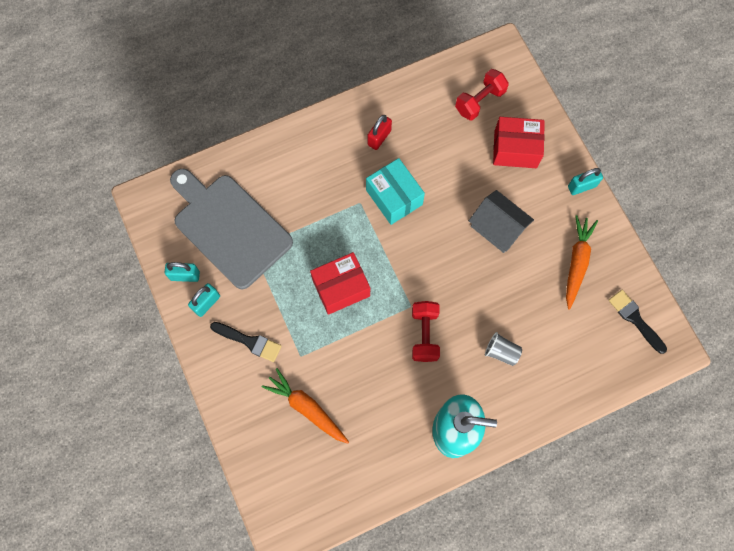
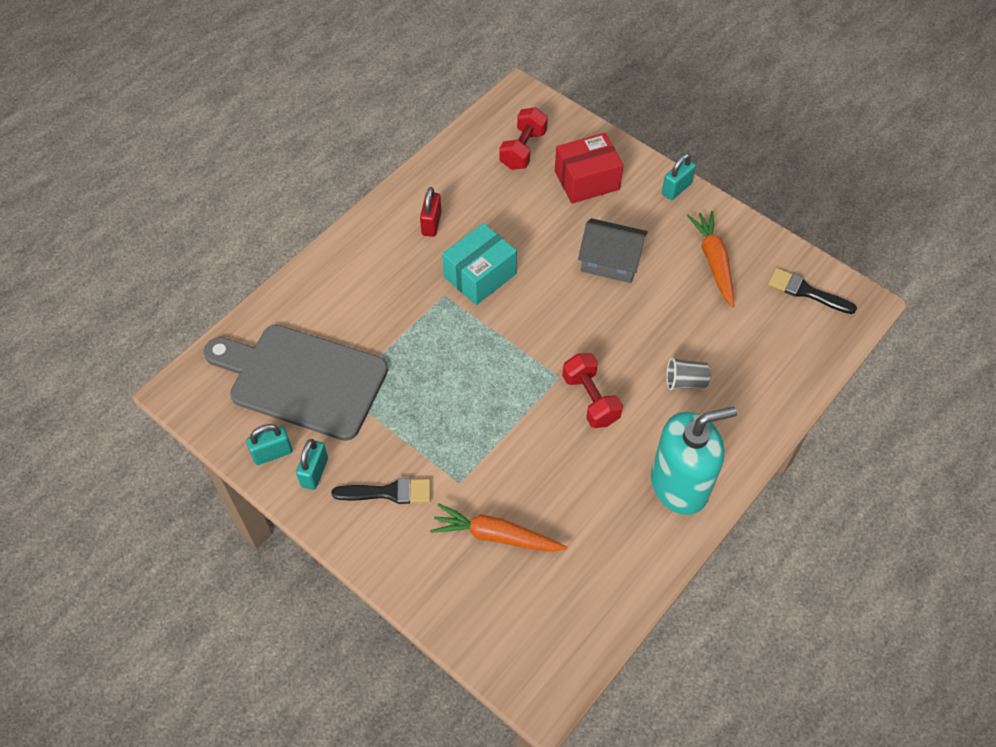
camera: 25 degrees left, 15 degrees down
(341, 287) = (468, 390): red box -> none
(394, 197) = (480, 275): turquoise box -> turquoise box turned 75 degrees counterclockwise

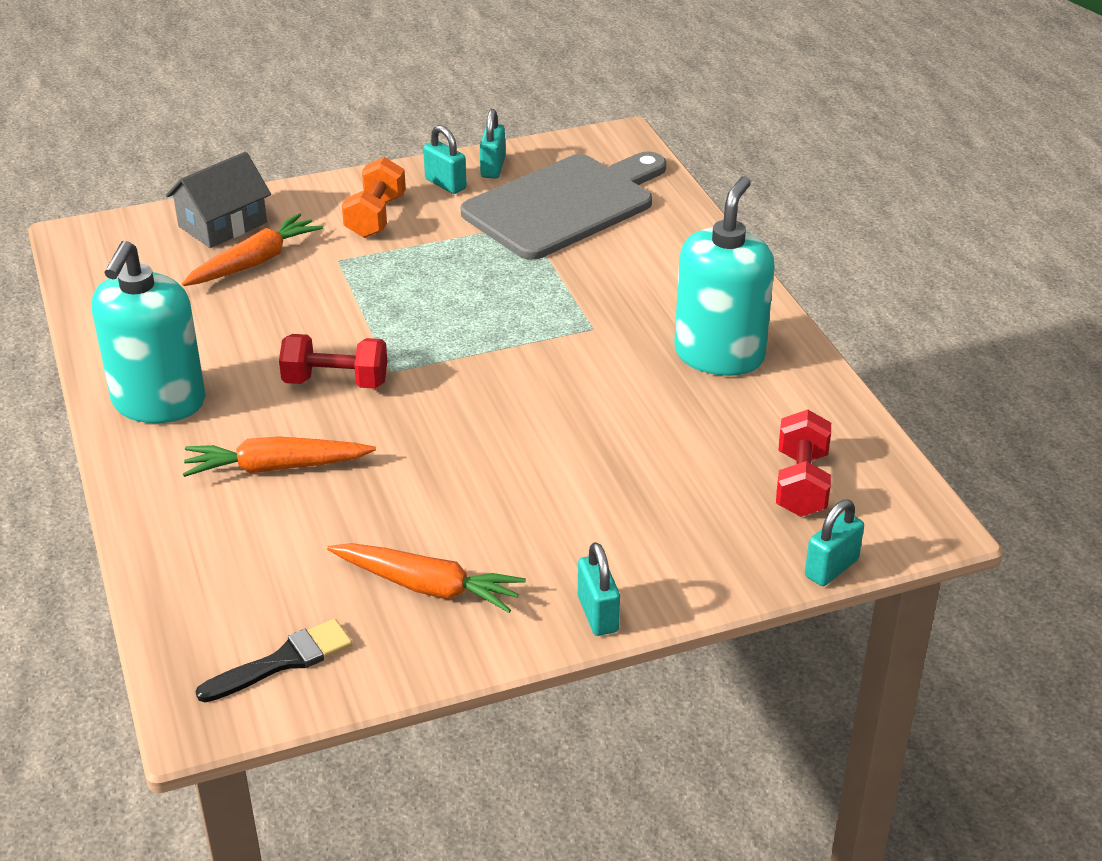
camera: 120 degrees right, 20 degrees down
(388, 492) = (375, 217): black brush -> orange dumbbell
(431, 224) = (719, 355): red padlock -> turquoise soap dispenser
(480, 275) = (598, 365): turquoise box -> none
(523, 150) = (801, 484): red dumbbell -> red dumbbell turned 45 degrees clockwise
(577, 119) = (831, 568): none -> turquoise padlock
(587, 180) = (690, 524): red box -> none
(610, 261) = (522, 484): grey house -> grey house (223, 224)
(685, 382) = (275, 467): grey cup -> orange carrot

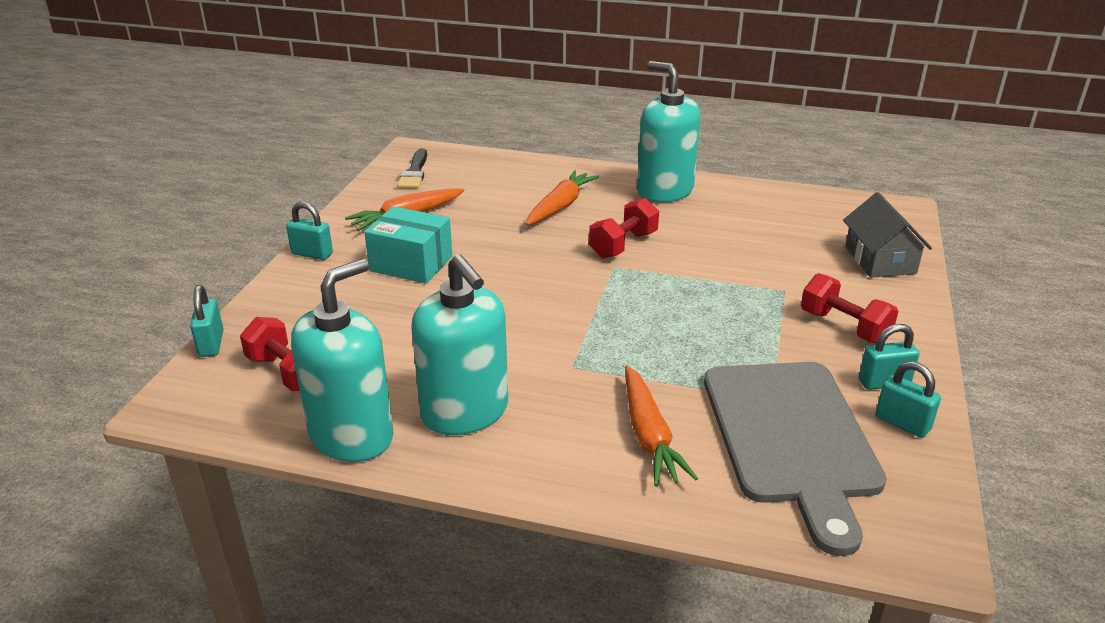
camera: 125 degrees right, 5 degrees down
(255, 262) = (809, 258): orange carrot -> orange carrot (649, 436)
(375, 217) = (844, 327): orange dumbbell -> red dumbbell
(533, 516) = (411, 264): none -> turquoise box
(819, 397) = (352, 436): none -> turquoise soap dispenser

